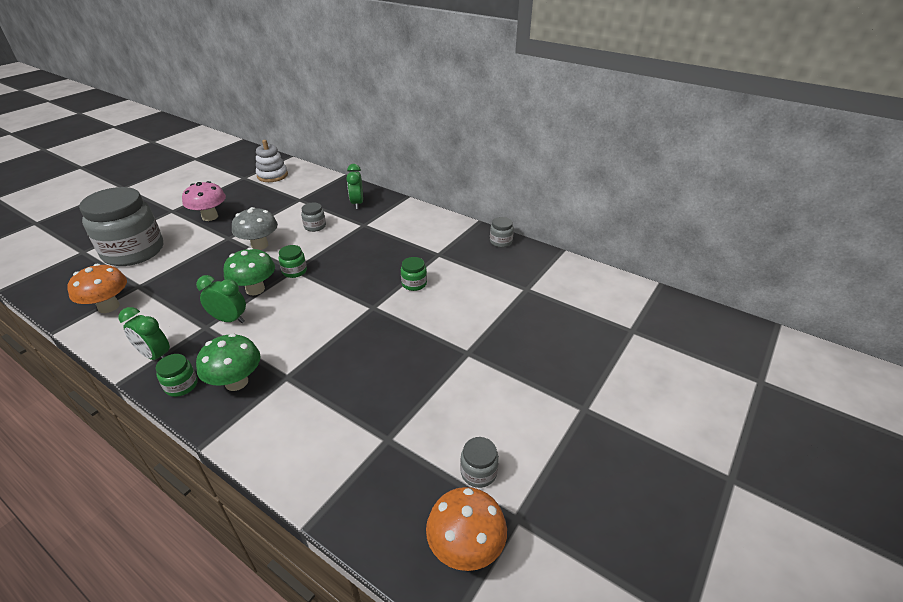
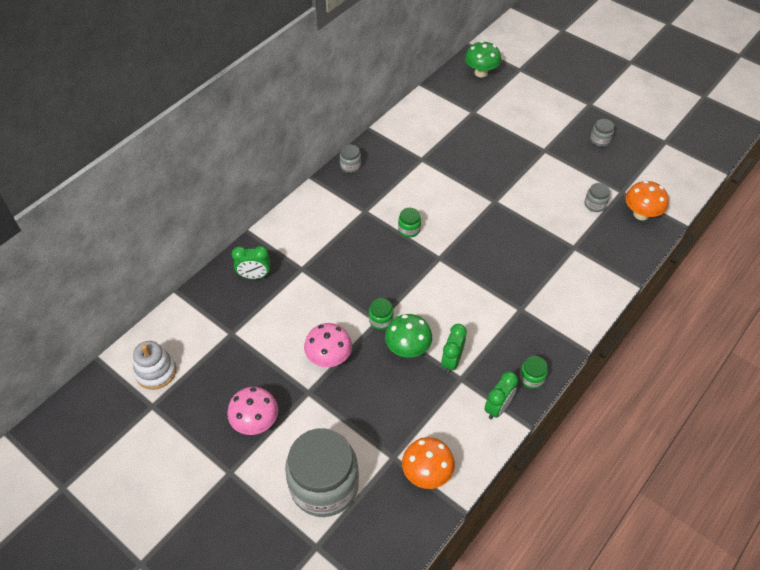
camera: 85 degrees left, 15 degrees up
(236, 382) = (527, 341): green mushroom -> green mushroom (481, 72)
(259, 245) = (329, 358): grey mushroom -> pink mushroom
(315, 226) = (298, 311): grey jar -> grey jar (600, 140)

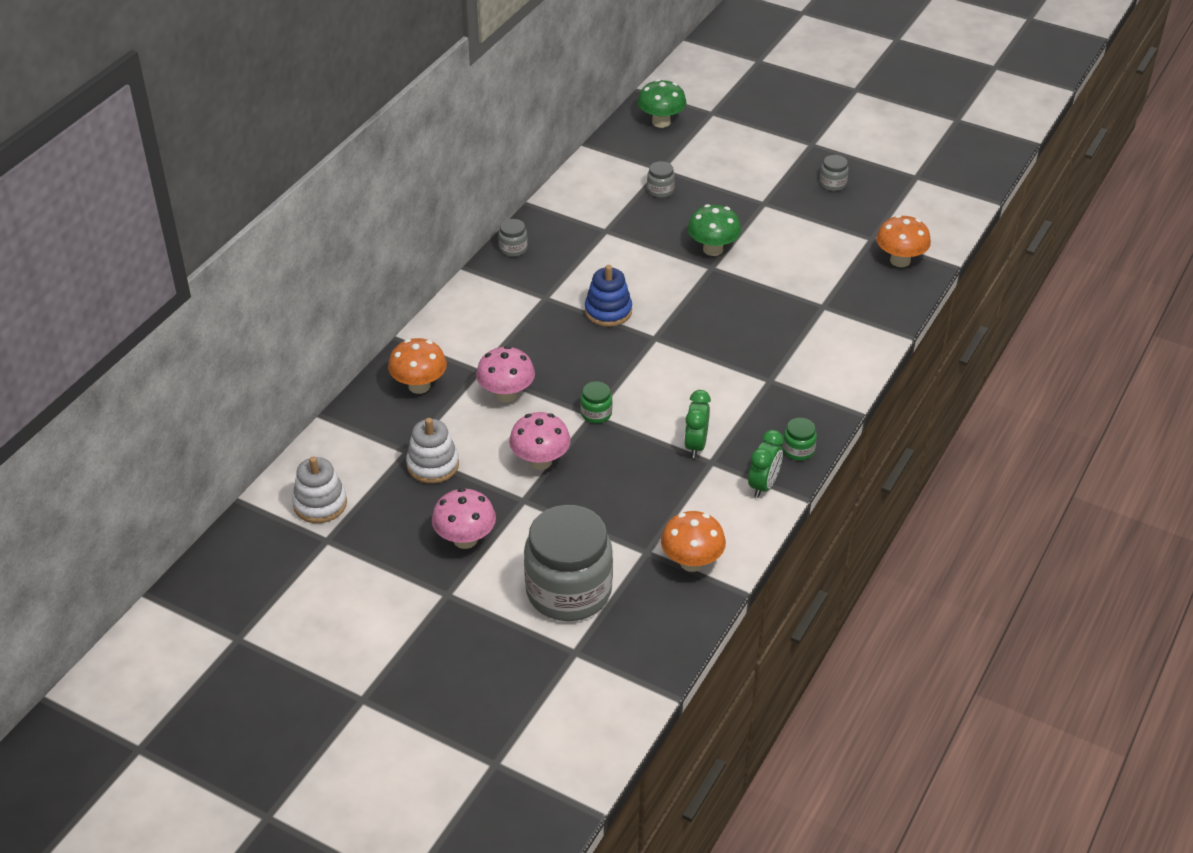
camera: 10 degrees left, 10 degrees down
(247, 349) = (433, 465): none -> white stacking toy
(254, 276) = (419, 386): green clock -> orange mushroom
(317, 293) = (506, 394): none -> pink mushroom
(407, 349) = (637, 439): green mushroom -> green mushroom (713, 249)
(409, 229) = (608, 311): green jar -> blue stacking toy
(595, 204) = (840, 257): grey jar -> grey jar (660, 190)

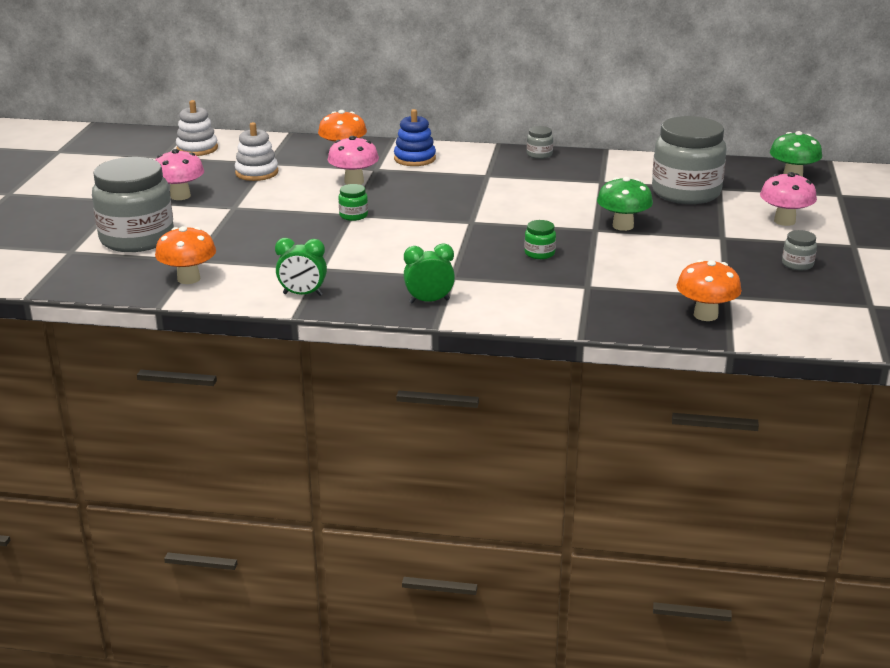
camera: 70 degrees right, 15 degrees down
(540, 461) = (282, 205): pink mushroom -> pink mushroom (784, 221)
(608, 311) = (491, 199): blue stacking toy -> blue stacking toy (415, 159)
(660, 190) = (686, 192): grey jar -> grey jar, size x2.48
(696, 445) = (339, 259): green clock -> green clock (429, 301)
(798, 450) = (361, 303): green jar -> green jar (539, 253)

